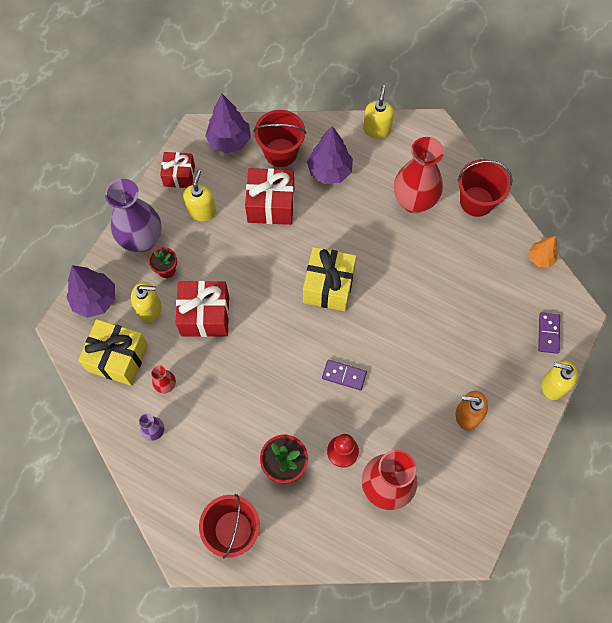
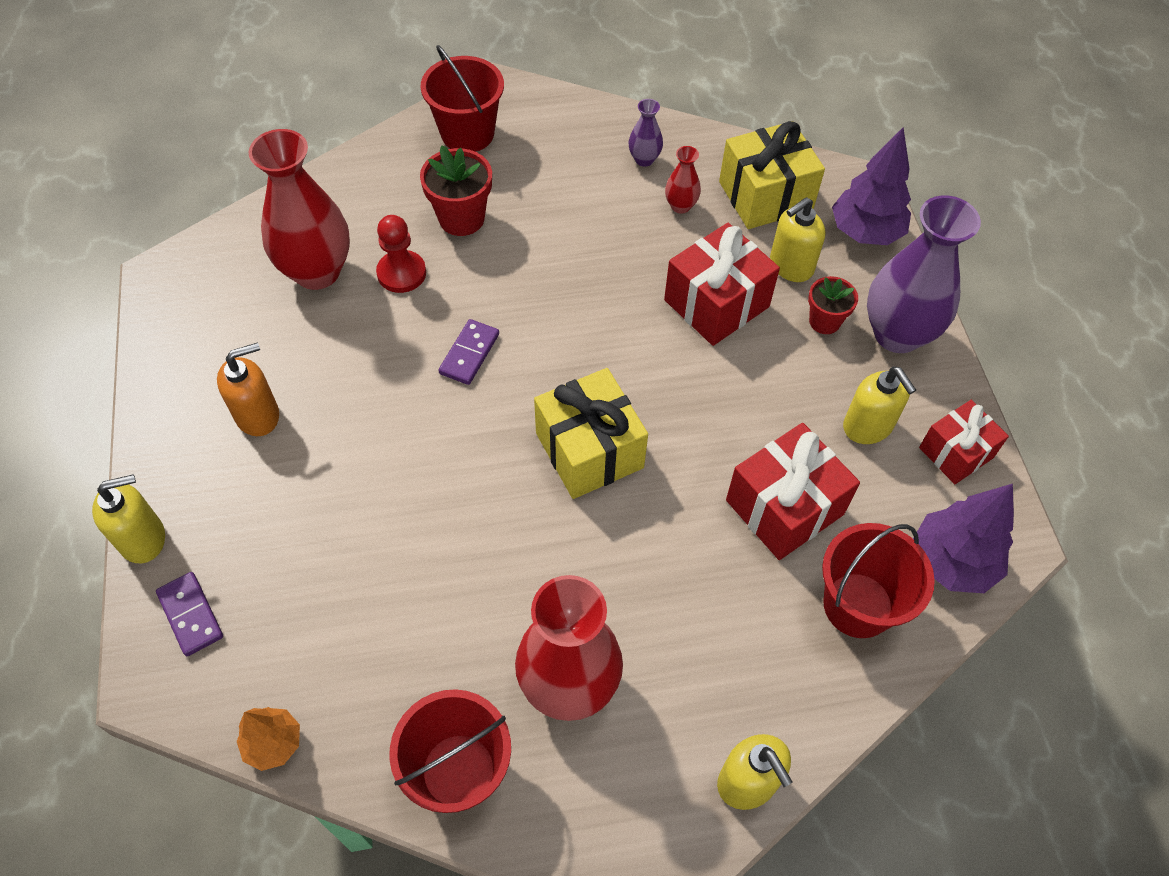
camera: 140 degrees right, 10 degrees down
(329, 171) = (752, 632): purple tree -> none
(344, 375) = (469, 354): purple domino -> purple domino turned 45 degrees counterclockwise

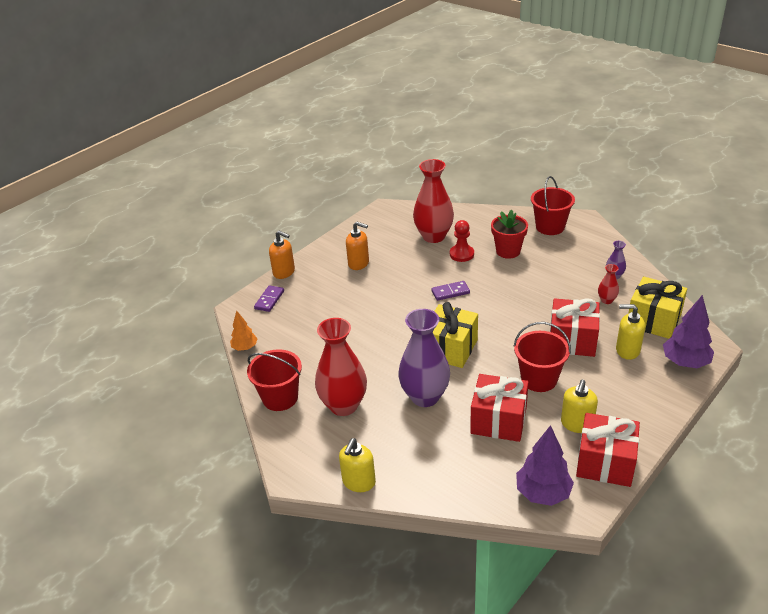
camera: 55 degrees right, 20 degrees down
(143, 539) = (284, 272): yellow soap dispenser -> orange soap dispenser
(824, 321) = (613, 378): red flower pot -> none
(858, 605) = (480, 472): red bucket -> red bucket (539, 379)
(897, 334) = (643, 406): purple vase -> purple vase (425, 397)
(956, 453) = (605, 463): red gift -> red gift, size x1.55

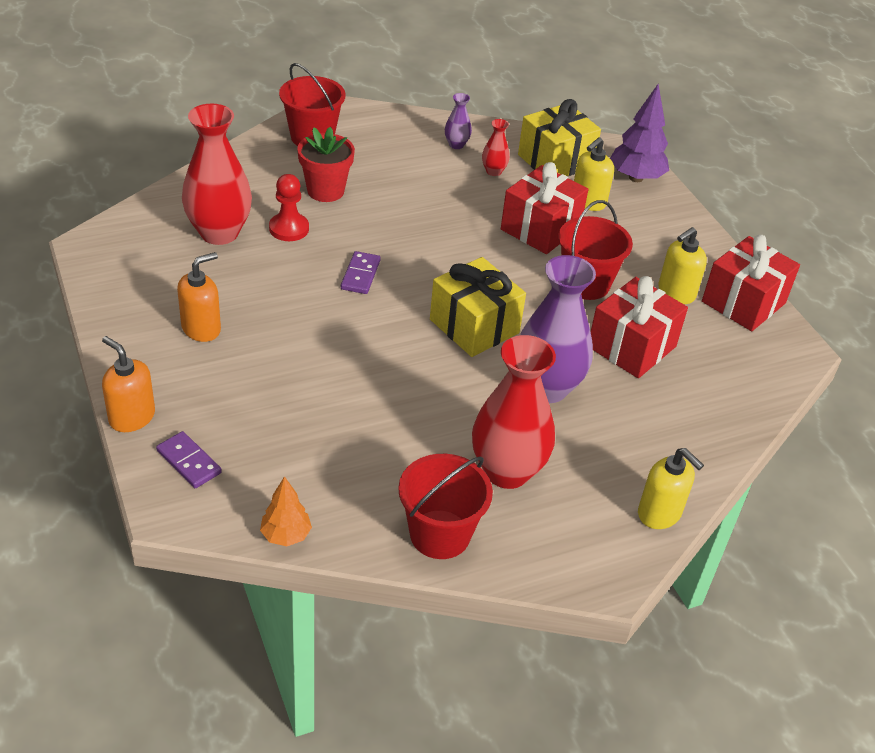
camera: 70 degrees left, 5 degrees up
(284, 272) = (132, 417): orange soap dispenser -> orange soap dispenser turned 105 degrees counterclockwise
(543, 493) = (762, 366): purple tree -> none
(577, 424) = (676, 293): yellow soap dispenser -> yellow soap dispenser turned 90 degrees clockwise

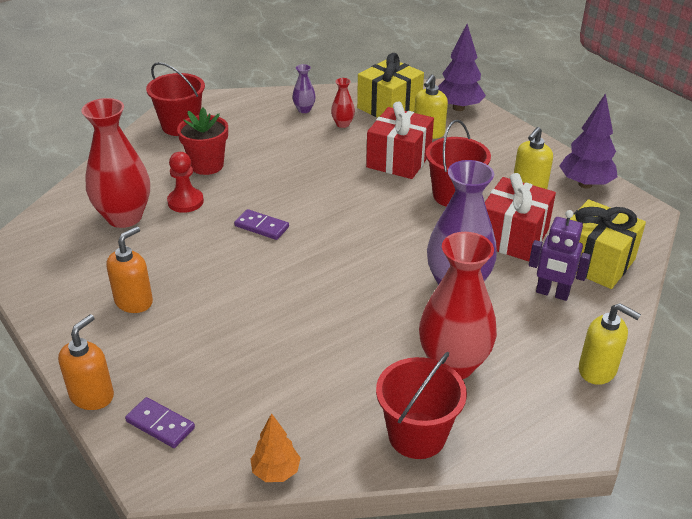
camera: 10 degrees left, 5 degrees down
(132, 417) = (92, 395): orange soap dispenser -> orange soap dispenser turned 90 degrees clockwise
(360, 275) = (261, 227): purple domino -> purple domino turned 60 degrees counterclockwise
(474, 326) = (375, 248): yellow gift -> yellow gift (594, 262)
(647, 420) = (552, 293): none -> purple robot
(743, 302) = (585, 184): red gift -> purple tree

